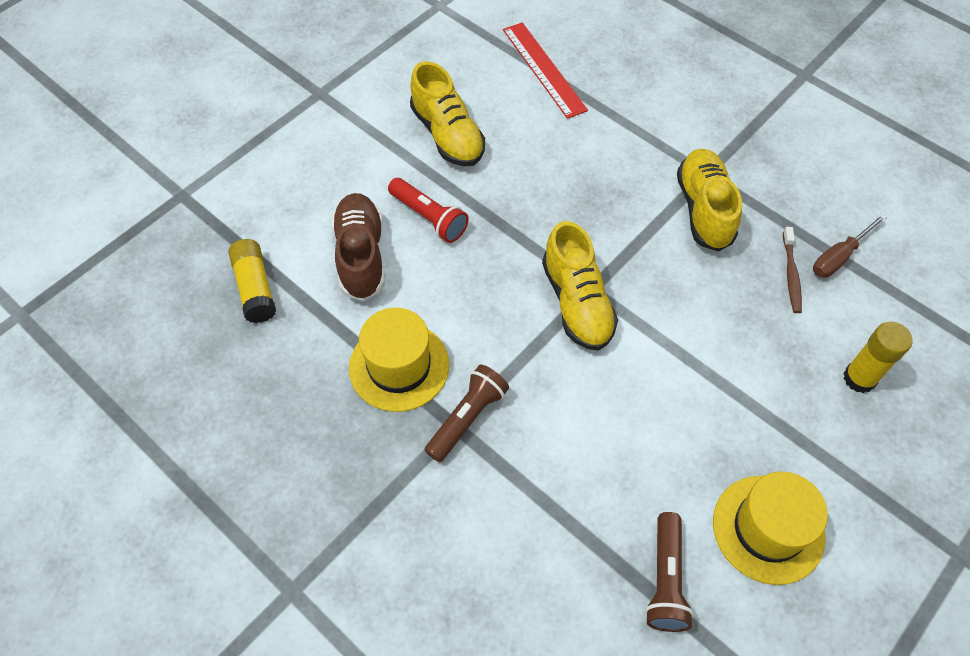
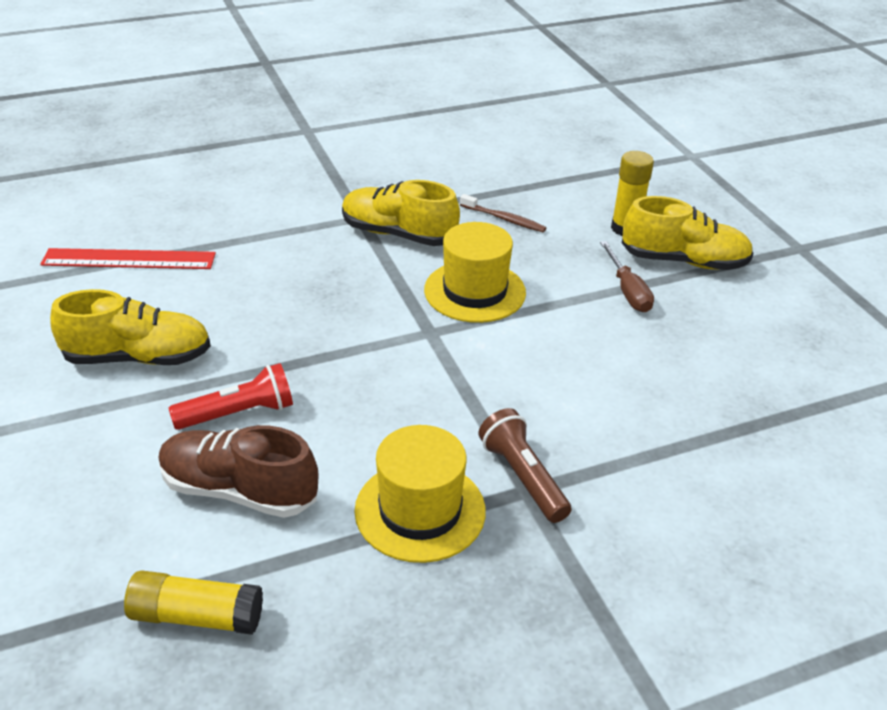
camera: 65 degrees left, 20 degrees down
(577, 303) = (439, 347): yellow shoe -> yellow shoe (684, 261)
(665, 579) = (765, 406): brown flashlight -> none
(768, 529) = (740, 329): yellow hat -> yellow hat (475, 291)
(839, 257) = (505, 190): brown screwdriver -> brown screwdriver (628, 291)

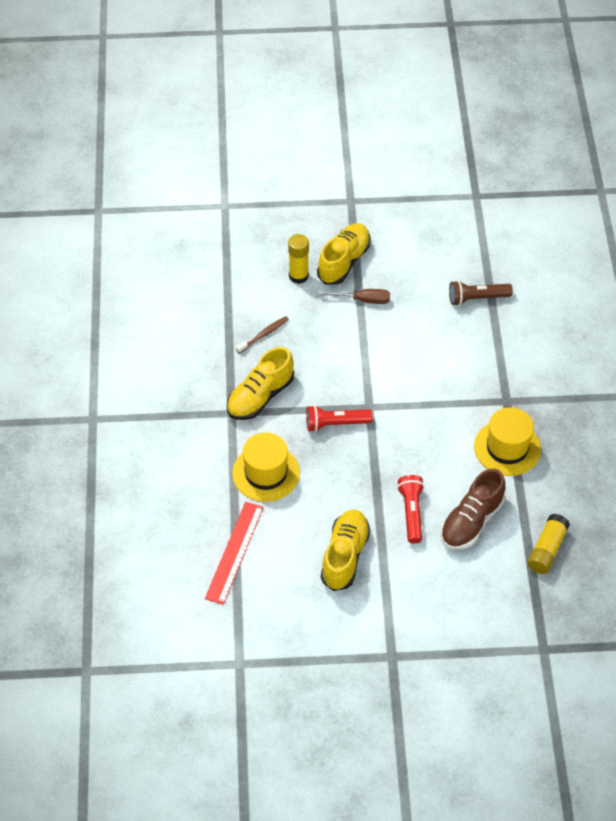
camera: 70 degrees left, 15 degrees up
(382, 305) = (335, 423): none -> red flashlight
(475, 291) = (337, 374): yellow hat -> yellow hat (266, 473)
(523, 477) = (497, 399): brown flashlight -> brown flashlight (477, 298)

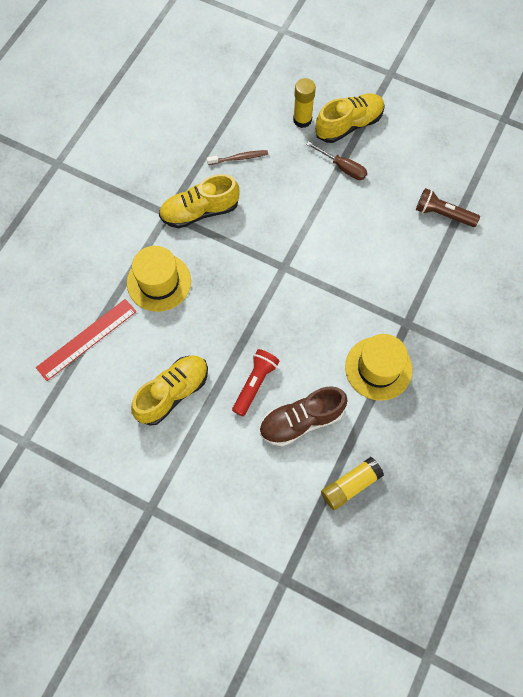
camera: 30 degrees right, 15 degrees up
(335, 423) = (245, 268): red flashlight -> none

